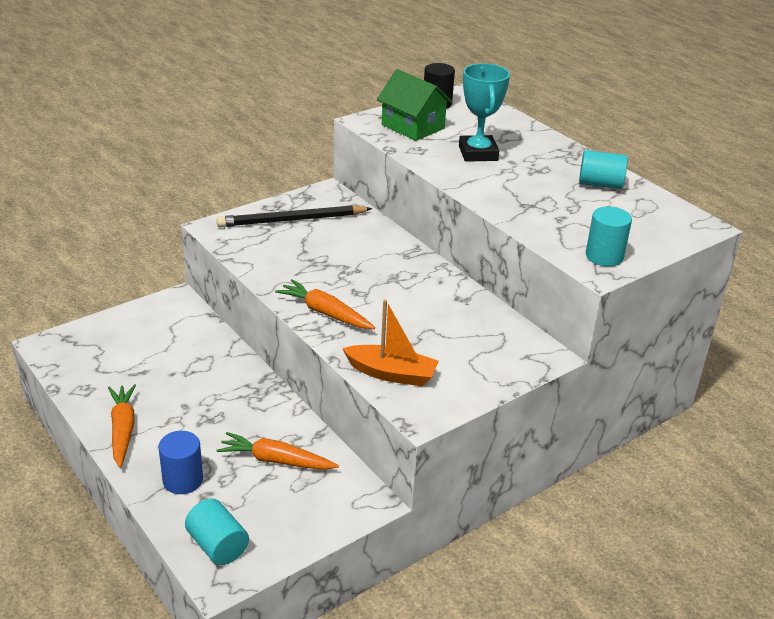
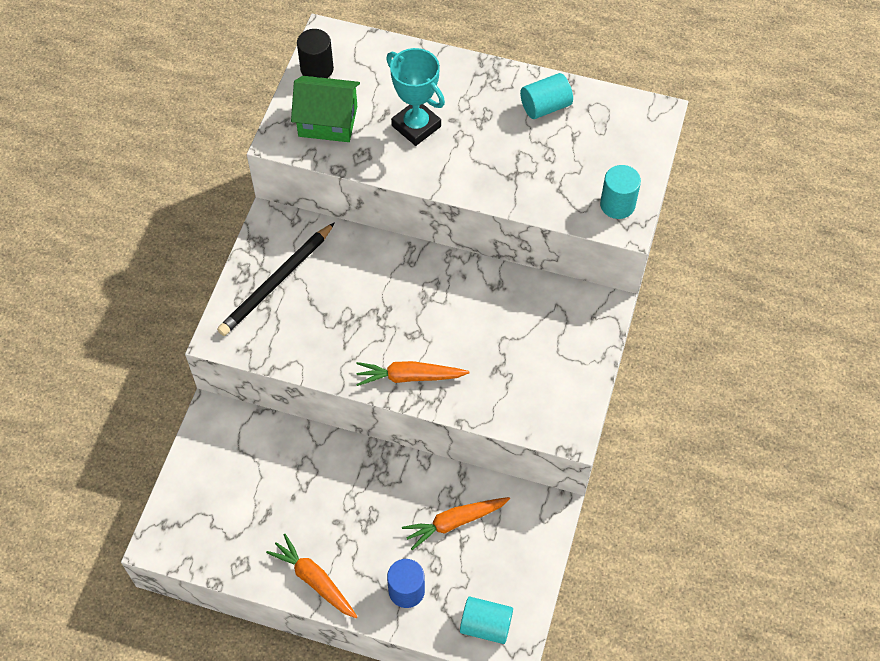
camera: 35 degrees left, 25 degrees up
(391, 374) = (515, 407): orange boat -> none

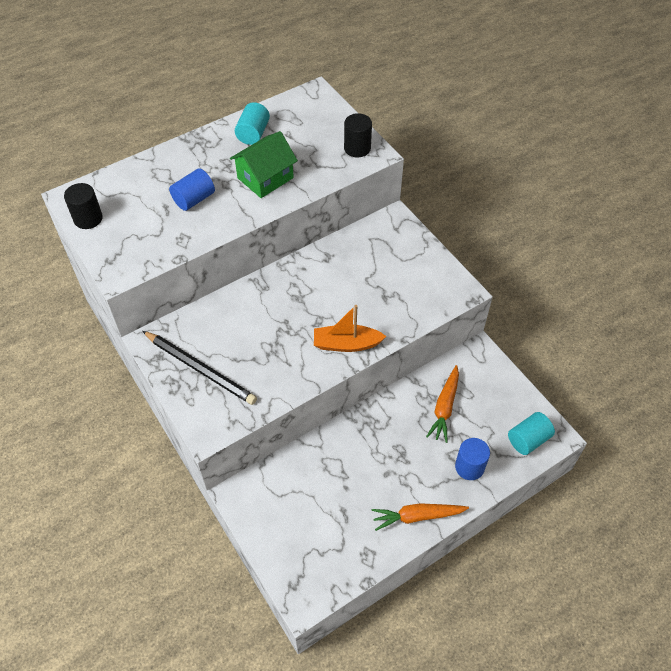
camera: 50 degrees left, 5 degrees down
(276, 282) = (200, 369): black pencil -> black pencil turned 45 degrees counterclockwise
(328, 121) = (135, 239): green house -> green house (265, 178)
(409, 377) = (346, 344): orange carrot -> orange boat
(416, 126) = (194, 199): turquoise trophy -> blue cylinder
(617, 205) = (357, 148): turquoise cylinder -> black cylinder

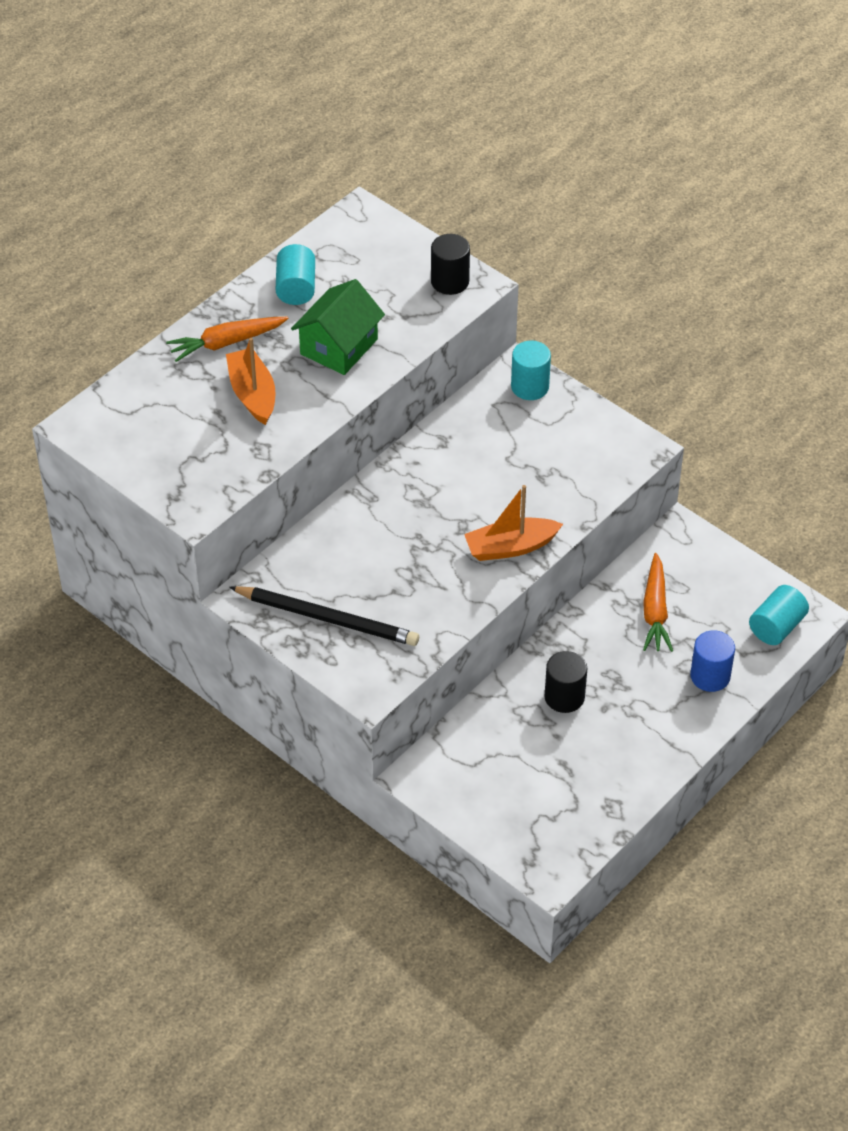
camera: 15 degrees left, 5 degrees down
(88, 218) = (117, 448): black cylinder -> black cylinder (564, 697)
(194, 199) = (252, 394): blue cylinder -> orange boat
(398, 232) = (530, 387): none -> turquoise cylinder
(417, 516) = (661, 748): orange carrot -> orange carrot (226, 343)

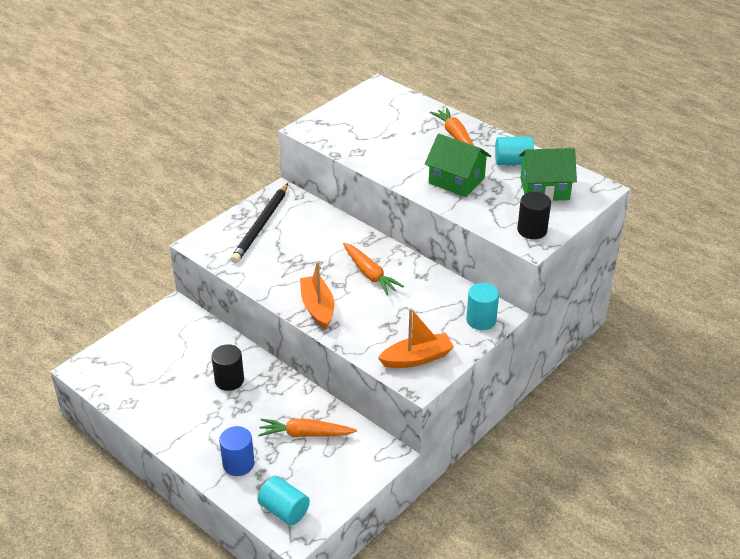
camera: 90 degrees right, 10 degrees down
(252, 394) = (408, 147): orange boat -> orange boat (417, 358)
(360, 263) = (544, 189): none -> green house
(440, 493) = (369, 274): none -> orange carrot

